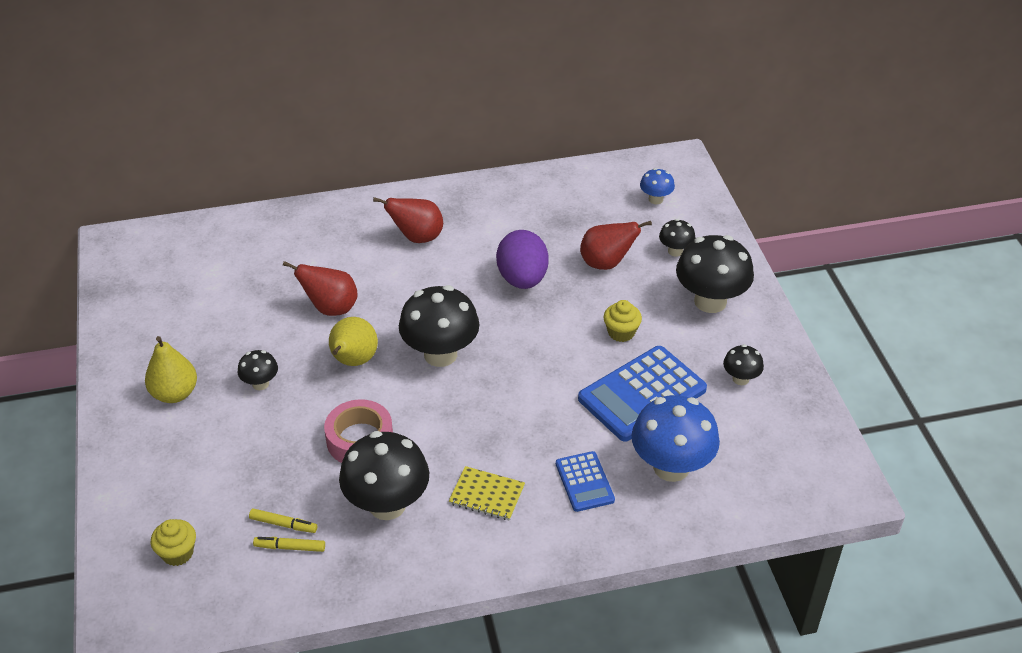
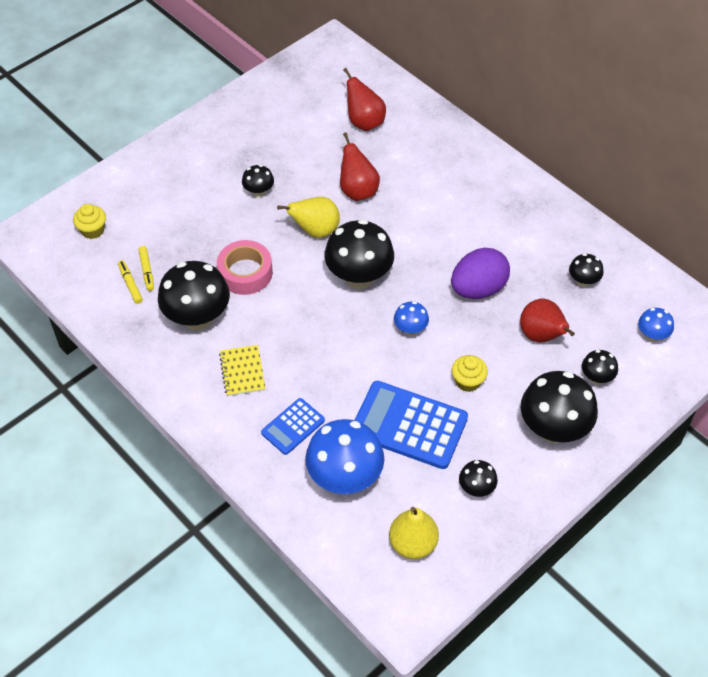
camera: 60 degrees right, 10 degrees up
(175, 393) = (219, 153): yellow pear -> yellow pear (413, 543)
(417, 237) = (472, 201): red pear -> red pear (364, 122)
(532, 345) = (410, 329): none -> blue mushroom
(568, 211) = (583, 281): none -> black mushroom

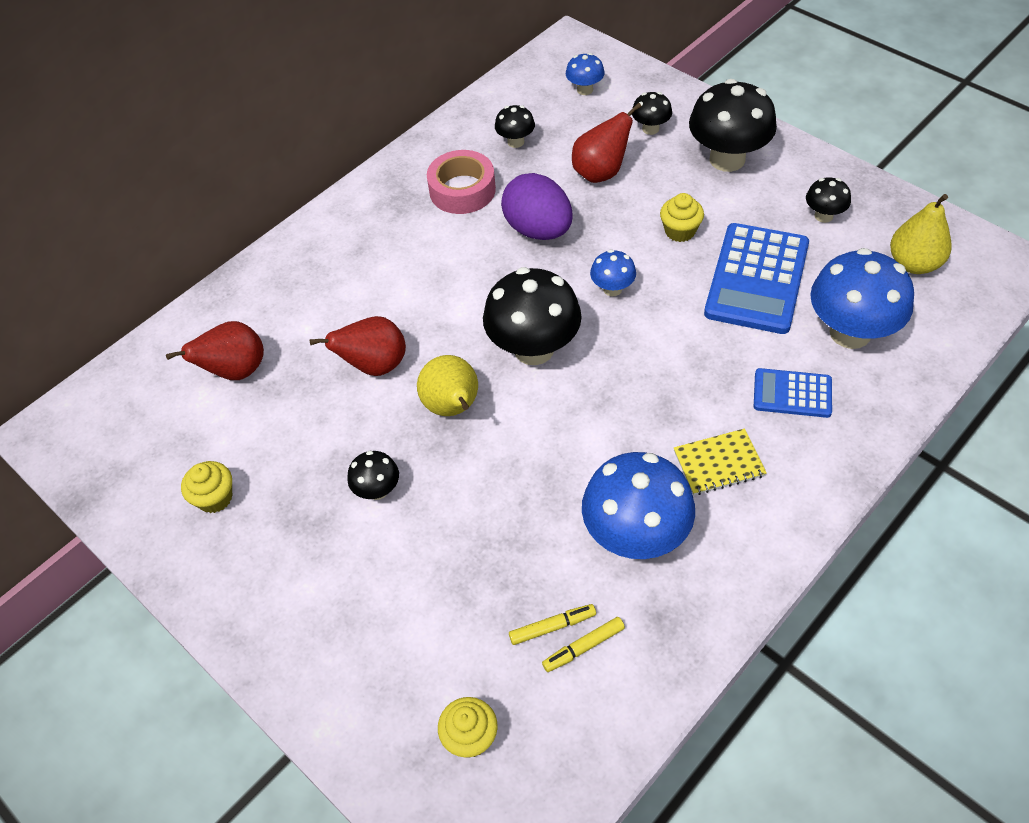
camera: 90 degrees left, 0 degrees up
(197, 318) = (635, 536): black mushroom -> blue mushroom
(245, 273) = (541, 485): pink tape -> pink tape (462, 190)
(269, 118) = (215, 498): none -> yellow cupcake
(293, 427) = (792, 394): blue calculator -> blue calculator turned 150 degrees clockwise

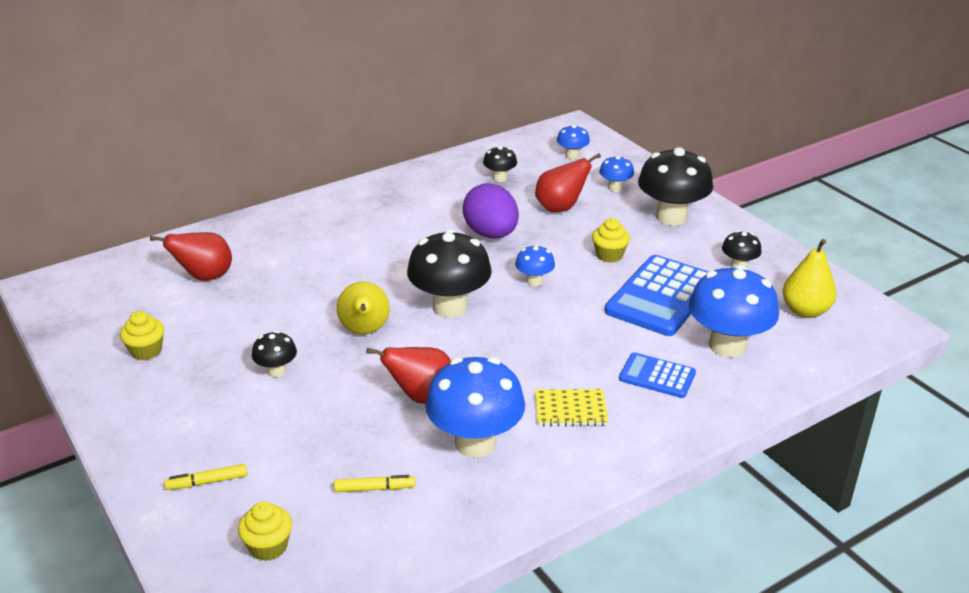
camera: 10 degrees right, 20 degrees down
(374, 365) = (315, 294): red pear -> red pear (422, 397)
(462, 190) = (441, 200): pink tape -> none
(583, 647) = (394, 508): yellow marker -> yellow marker (207, 482)
(650, 129) = (615, 188): black mushroom -> blue mushroom

